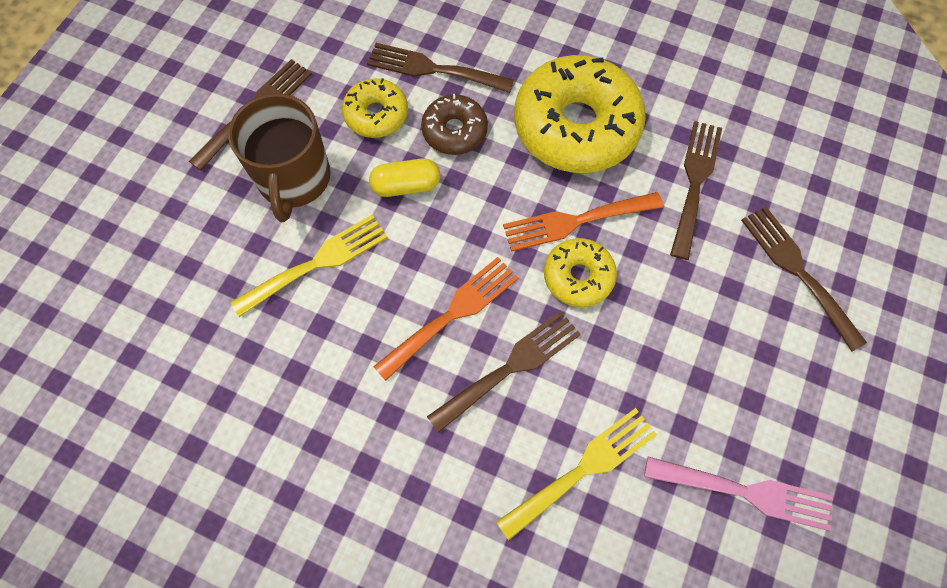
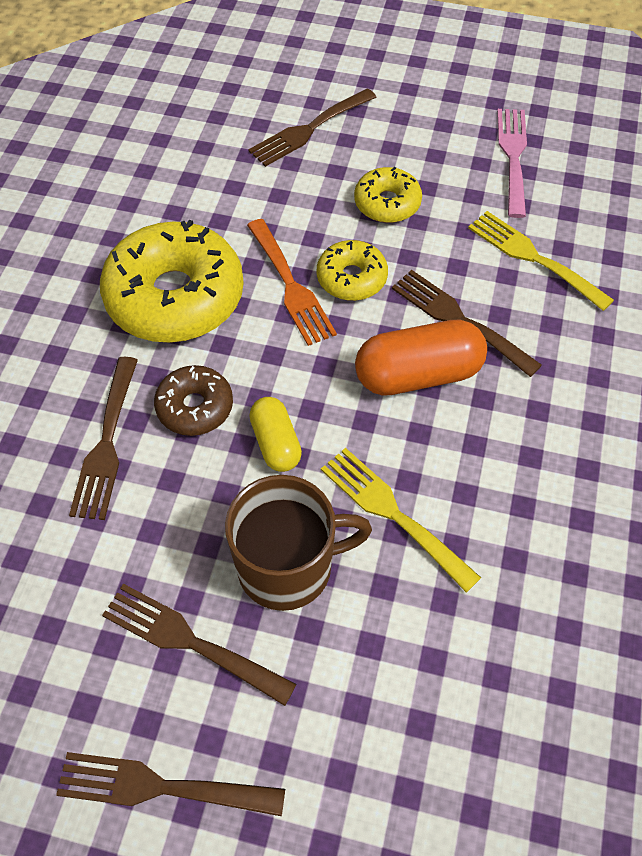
camera: 100 degrees left, 10 degrees down
(376, 115) = (181, 493): yellow donut -> yellow donut (387, 203)
(452, 314) = (418, 374): orange fork -> orange capsule
(695, 182) = (229, 199): brown fork -> brown fork (160, 787)

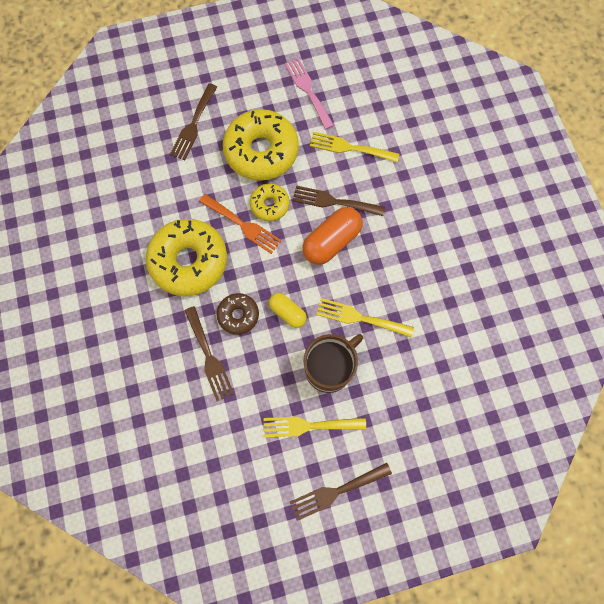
camera: 30 degrees left, 15 degrees up
(190, 641) = (309, 426): brown fork -> yellow fork
(387, 203) = (261, 151): yellow donut -> yellow donut, size x1.94

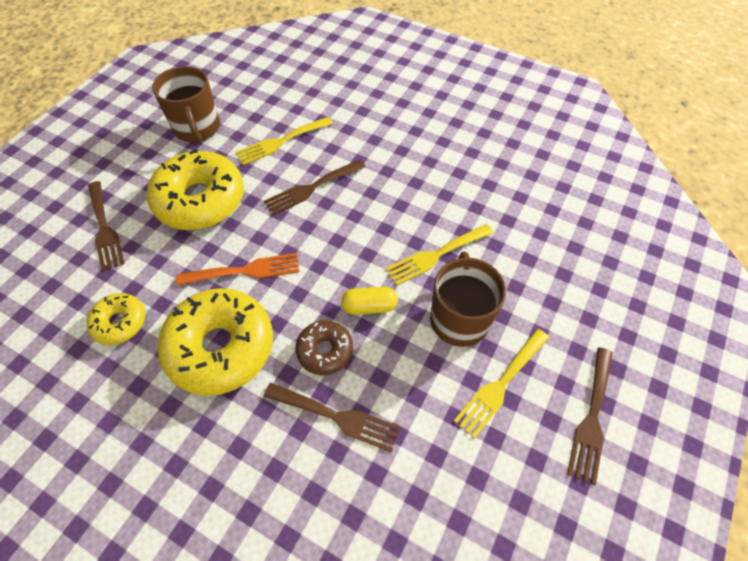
camera: 45 degrees left, 15 degrees down
(270, 205) = (254, 234): yellow donut -> yellow donut (120, 322)
(308, 90) = (197, 128): pink fork -> brown mug
(331, 241) = (344, 218): orange capsule -> none

